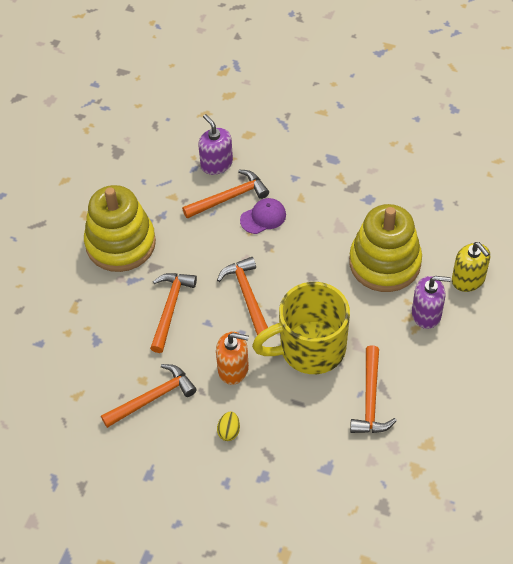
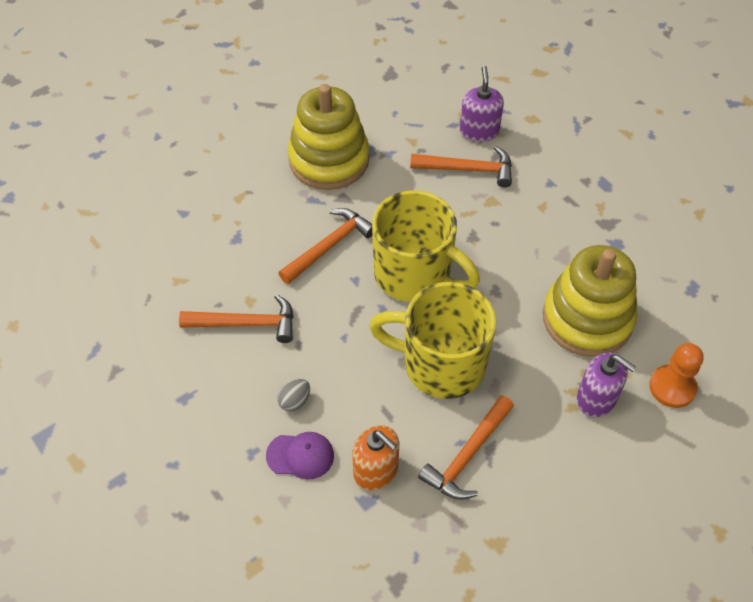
camera: 30 degrees right, 0 degrees up
(229, 431) = (294, 401): yellow egg -> grey egg
(233, 369) = (346, 340): orange soap dispenser -> orange soap dispenser (376, 470)
(247, 295) = (415, 274): orange hammer -> yellow mug
(263, 217) = (488, 206): purple cap -> purple cap (300, 456)
(468, 279) = (672, 387): yellow soap dispenser -> orange pawn

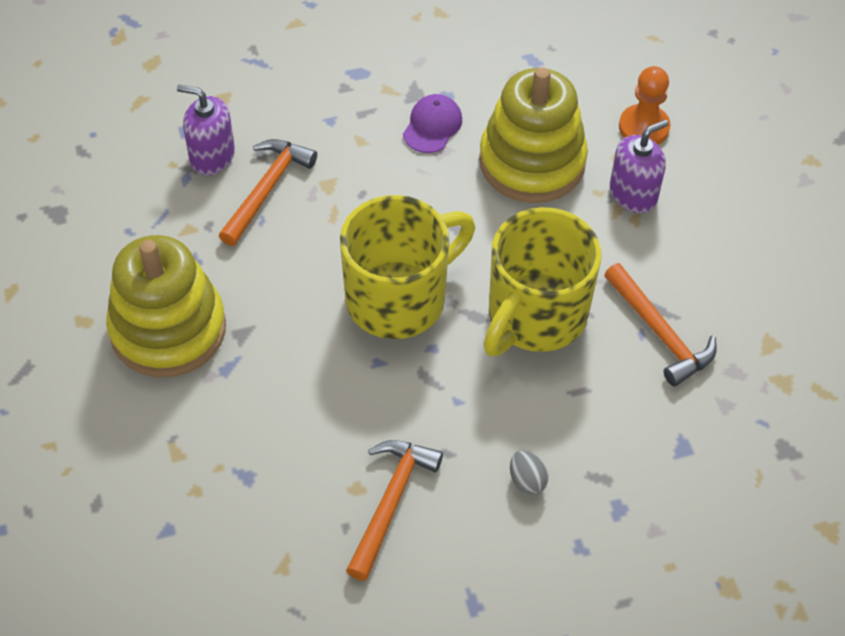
camera: 70 degrees left, 0 degrees up
(300, 456) = (603, 496): purple cap -> purple cap (432, 126)
(329, 246) = (312, 373): orange hammer -> none
(376, 470) = (648, 426): orange soap dispenser -> none

